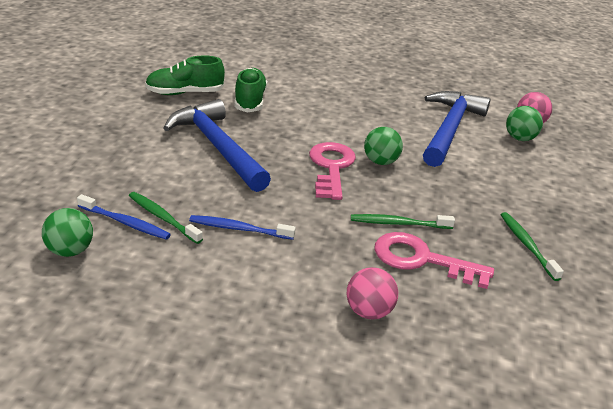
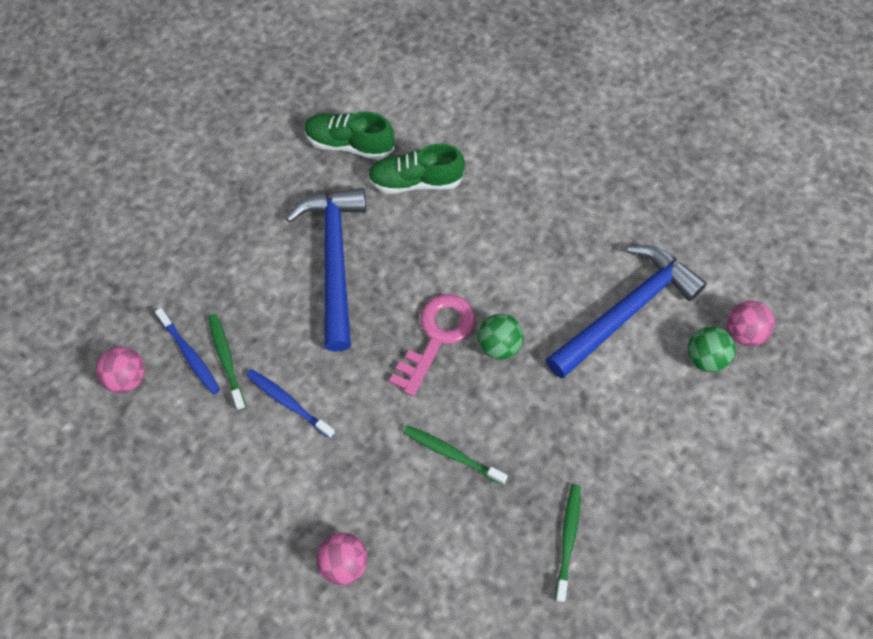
camera: 30 degrees right, 30 degrees up
(70, 251) = (127, 378): green ball -> pink ball
(250, 101) = (415, 181): green shoe -> green shoe turned 120 degrees counterclockwise
(422, 260) = (440, 516): pink key -> none

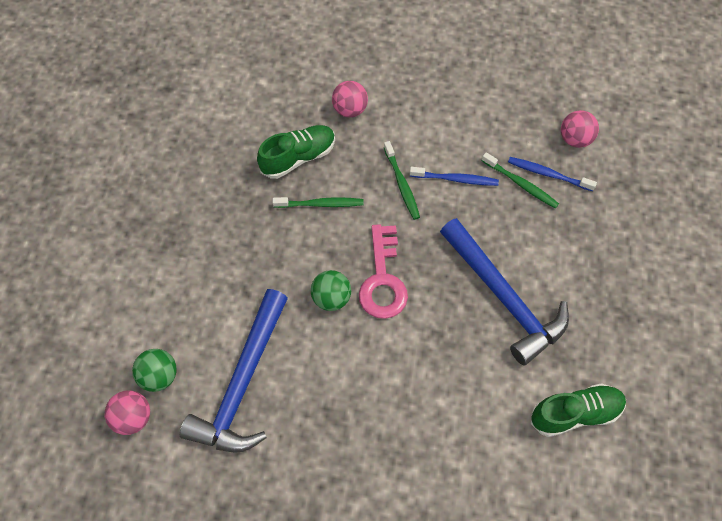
camera: 150 degrees right, 0 degrees up
(415, 181) = (491, 408): green shoe -> green shoe (298, 158)
(568, 539) = (212, 192): green toothbrush -> green toothbrush (401, 184)

